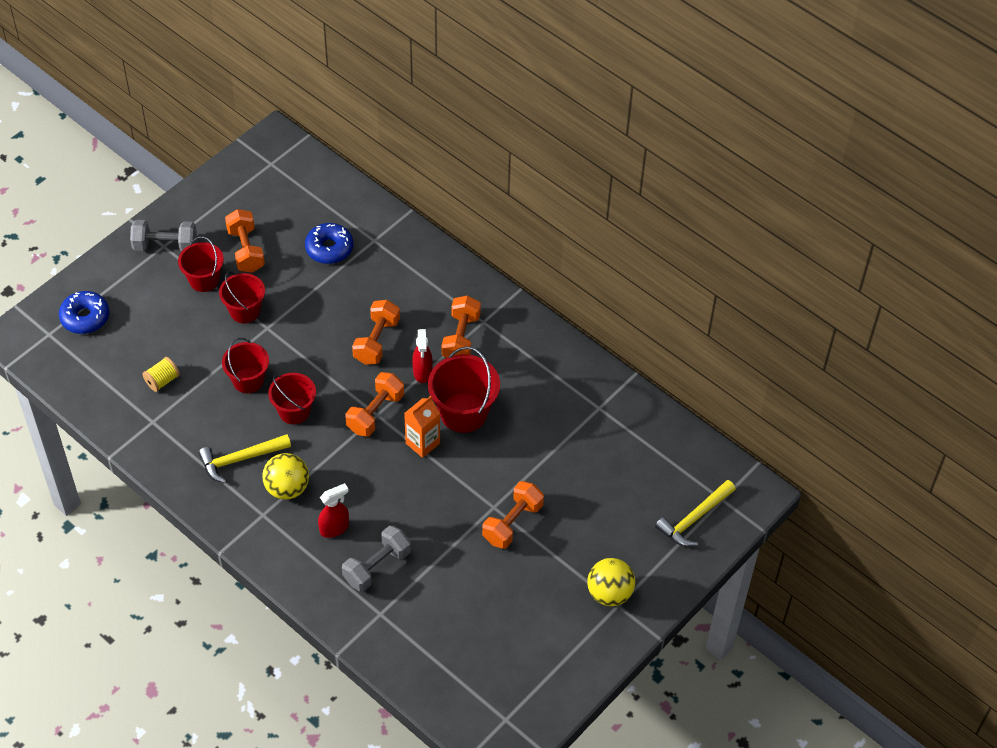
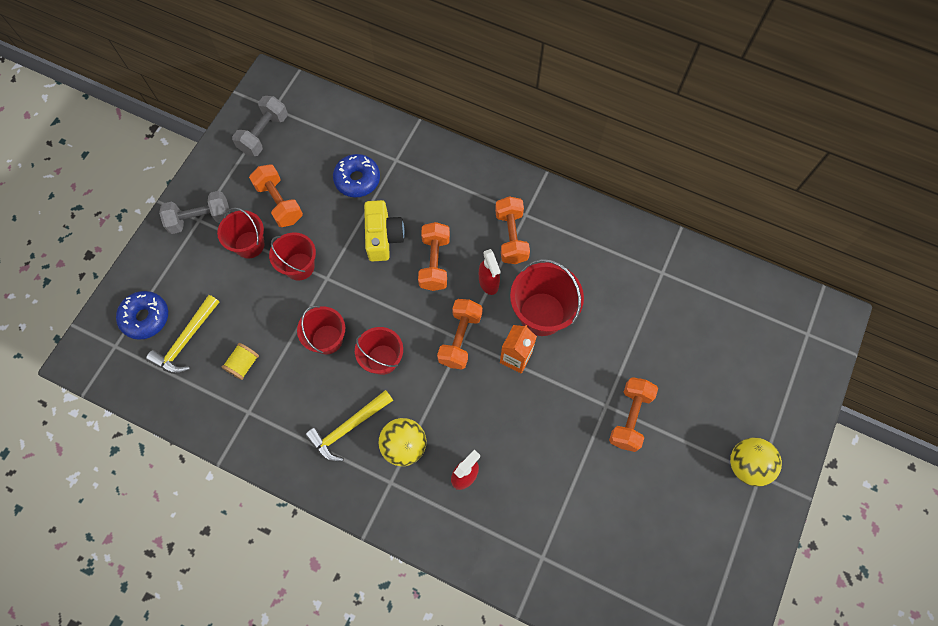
camera: 15 degrees left, 15 degrees up
(335, 306) = (383, 237): none -> yellow camera
(377, 567) = (520, 506): grey dumbbell -> grey dumbbell (264, 134)
(694, 518) = (791, 361): yellow hammer -> yellow hammer (186, 340)

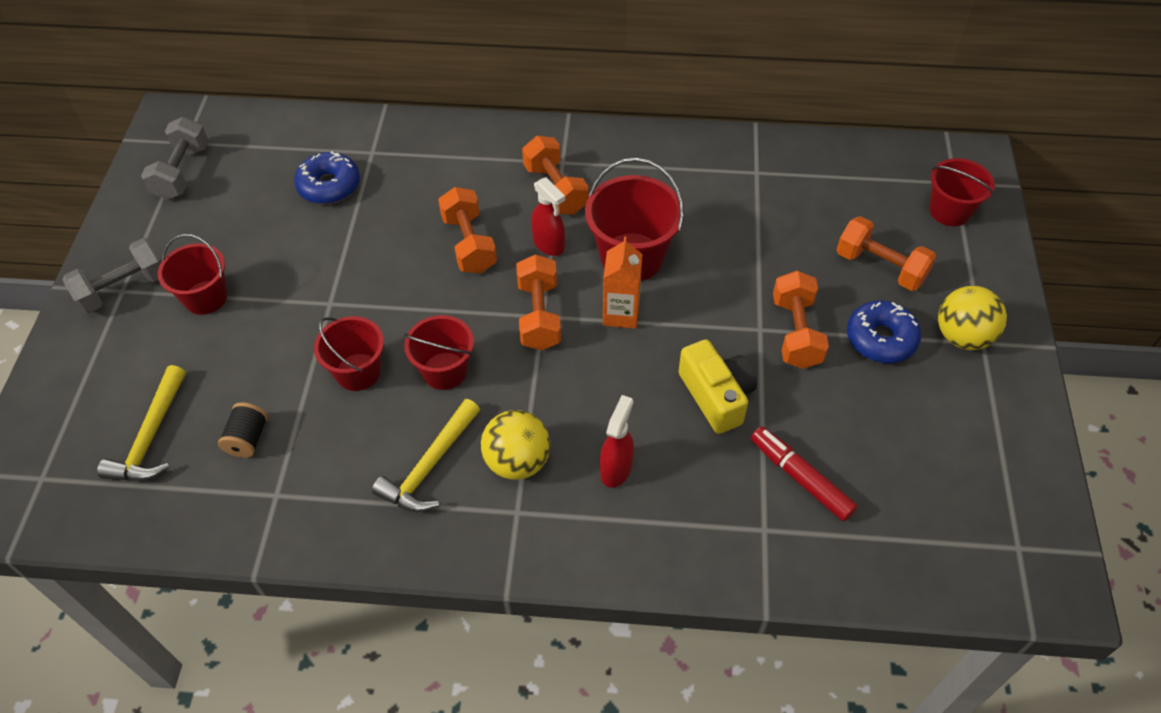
camera: 20 degrees left, 15 degrees down
(145, 317) = (79, 428): blue donut -> blue donut (880, 339)
(243, 364) = (248, 439): yellow spool -> black spool
(279, 203) = (231, 239): orange dumbbell -> orange dumbbell (880, 267)
(299, 266) = (286, 301): red bucket -> red bucket (949, 211)
(383, 237) = (389, 236): yellow camera -> yellow camera (716, 396)
(582, 530) = (800, 478): none -> red marker

